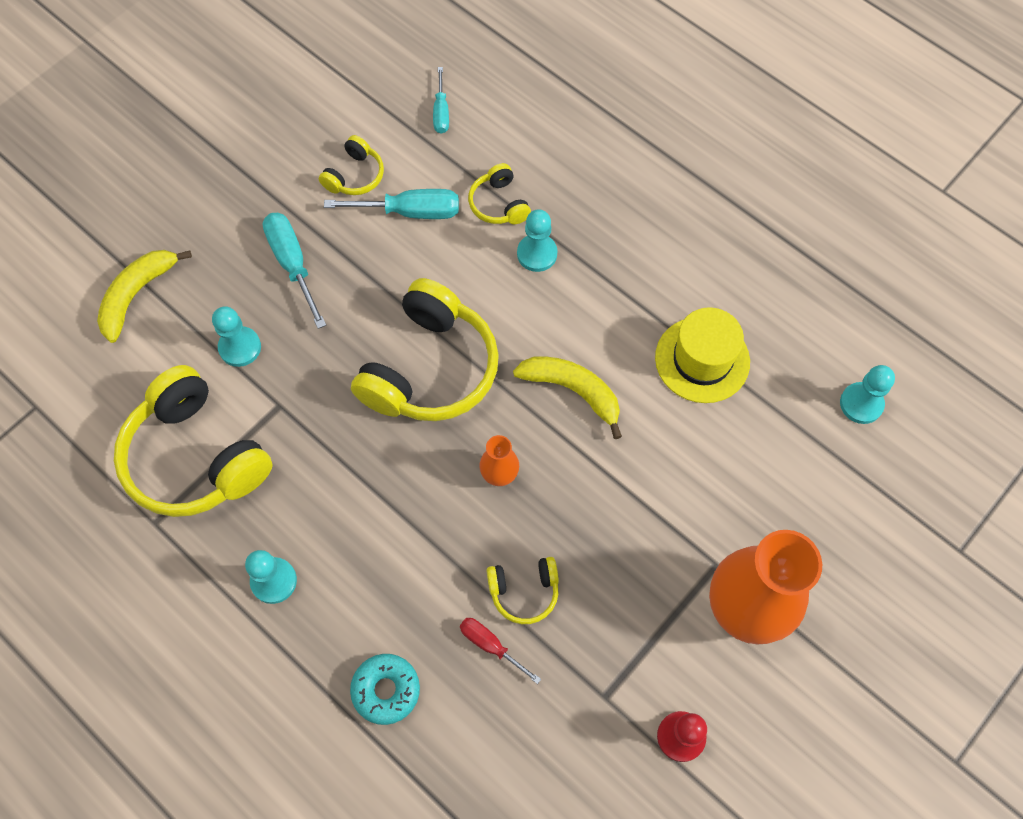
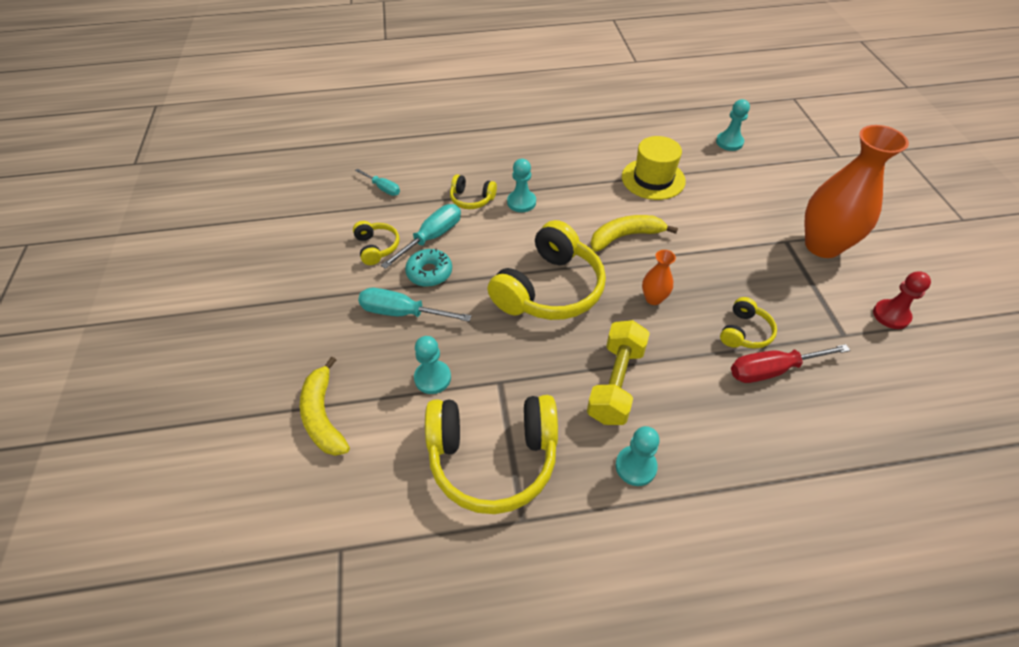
camera: 50 degrees left, 15 degrees down
(356, 506) = (615, 383): none -> yellow dumbbell
(386, 690) = (770, 447): turquoise donut -> turquoise donut (429, 272)
(430, 368) = (549, 289): yellow headphones -> yellow headphones turned 60 degrees clockwise
(491, 646) = (773, 370): red screwdriver -> red screwdriver, size x1.64

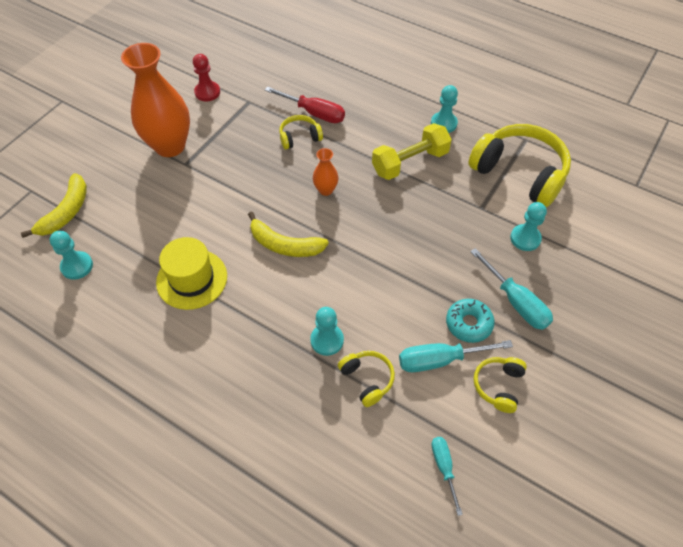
camera: 140 degrees left, 5 degrees up
(323, 416) = (617, 262): yellow banana -> yellow banana (66, 212)
(549, 289) = (388, 244): yellow headphones -> none

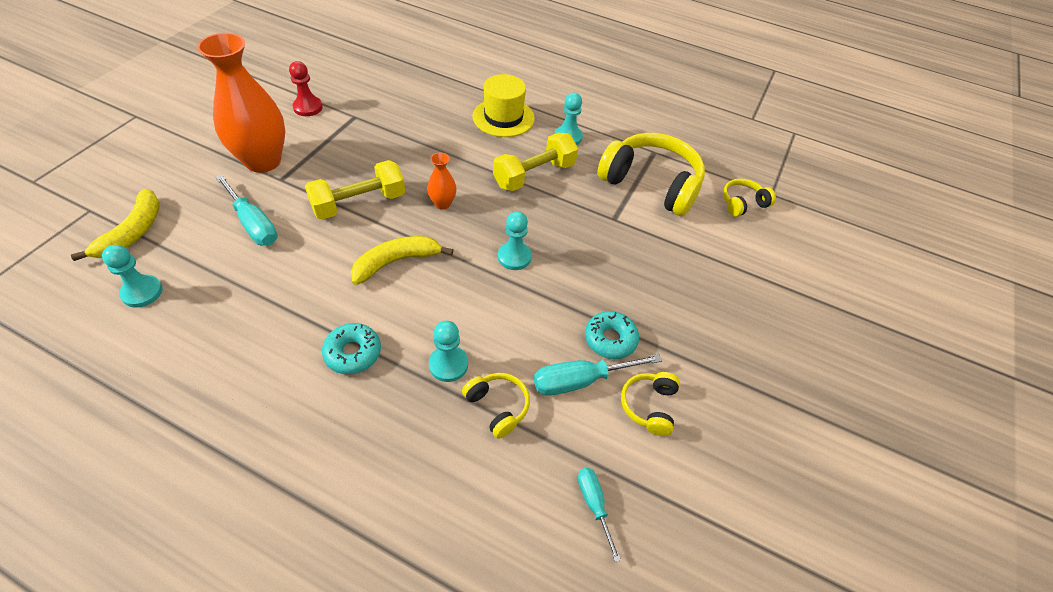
camera: 10 degrees left, 5 degrees down
(192, 279) = (285, 302): yellow hat -> yellow hat (503, 117)
(247, 326) = (353, 353): none -> turquoise donut
(252, 188) = (359, 203): none -> yellow dumbbell
(284, 245) = (396, 262): yellow banana -> yellow banana turned 135 degrees clockwise
(299, 137) = (412, 151): yellow headphones -> yellow headphones (742, 203)
(314, 113) = (427, 127): red screwdriver -> none
(515, 301) = (659, 314): turquoise screwdriver -> turquoise screwdriver (253, 223)
(525, 238) = (663, 248): turquoise pawn -> turquoise pawn (514, 257)

